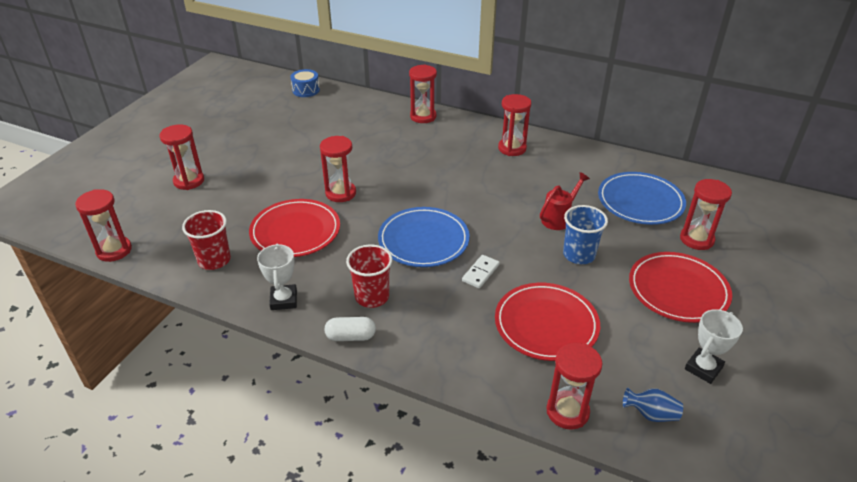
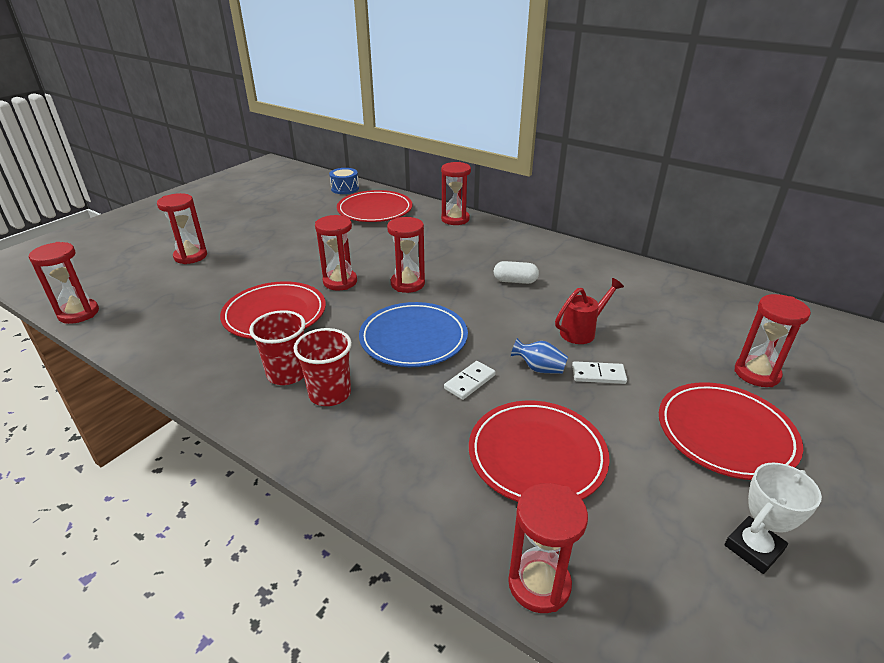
camera: 10 degrees right, 5 degrees down
(214, 260) = (174, 334): red cup -> red cup (287, 374)
(284, 300) = (227, 385): white trophy -> none
(344, 113) = (375, 210): none -> red plate
(351, 336) = (285, 438): white capsule -> white capsule (515, 281)
(512, 148) = (543, 256): red hourglass -> red hourglass (407, 284)
(579, 255) = (598, 375): blue cup -> white domino
(640, 201) = (687, 323): blue plate -> none
(651, 414) = (664, 608): blue vase -> blue vase (539, 368)

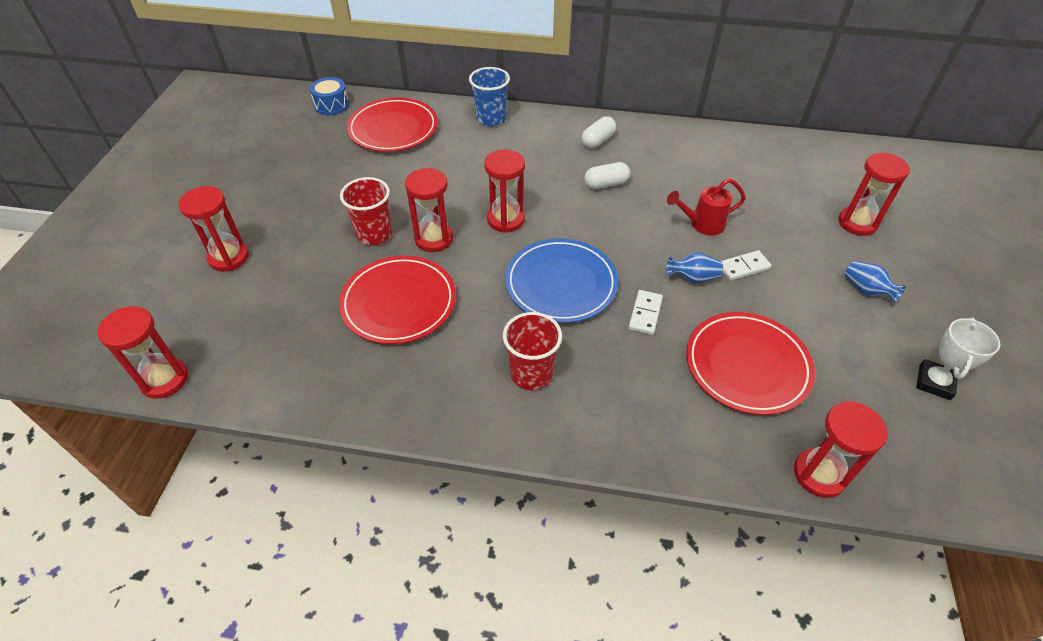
camera: 25 degrees left, 15 degrees up
(287, 374) = (472, 367): red cup -> red cup (374, 234)
(455, 219) = (491, 119): red hourglass -> blue cup
(533, 251) = (598, 140): none -> white capsule
(582, 331) = (702, 224): red watering can -> red watering can turned 135 degrees counterclockwise
(725, 433) = (866, 290): red plate -> blue vase

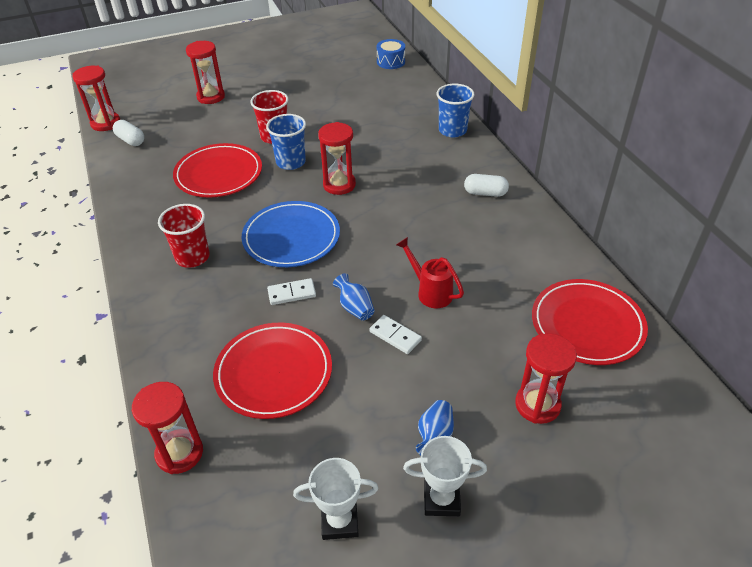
camera: 60 degrees right, 5 degrees down
(393, 129) = (392, 96): red plate -> red plate (587, 325)
(434, 239) = (291, 162): red hourglass -> blue cup
(606, 184) = (431, 218): white capsule -> white capsule (131, 140)
(930, 313) = (441, 499): none -> white trophy

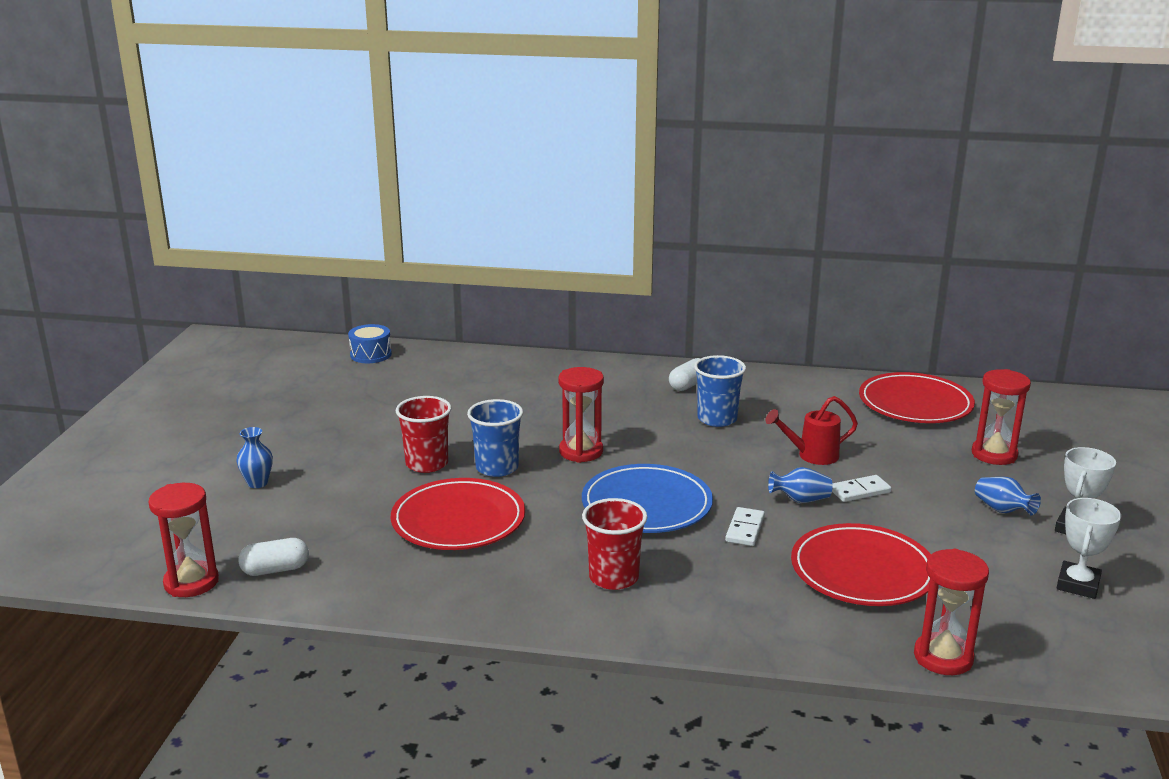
camera: 60 degrees left, 20 degrees down
(211, 97) = (257, 483): red hourglass -> blue vase
(452, 130) = (561, 366): blue cup -> blue cup (717, 419)

